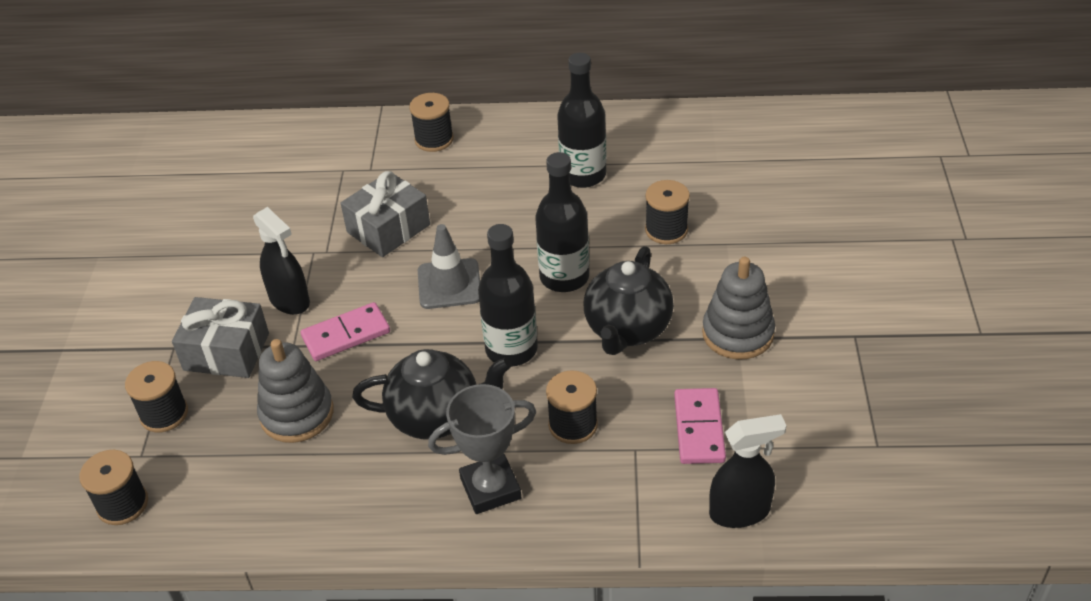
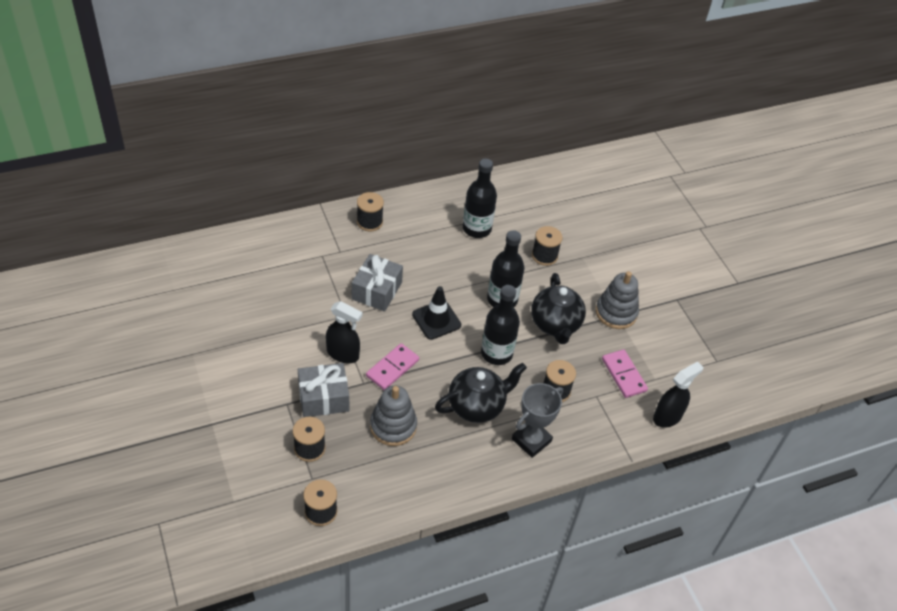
camera: 30 degrees left, 5 degrees up
(449, 284) = (436, 320): grey traffic cone -> black traffic cone

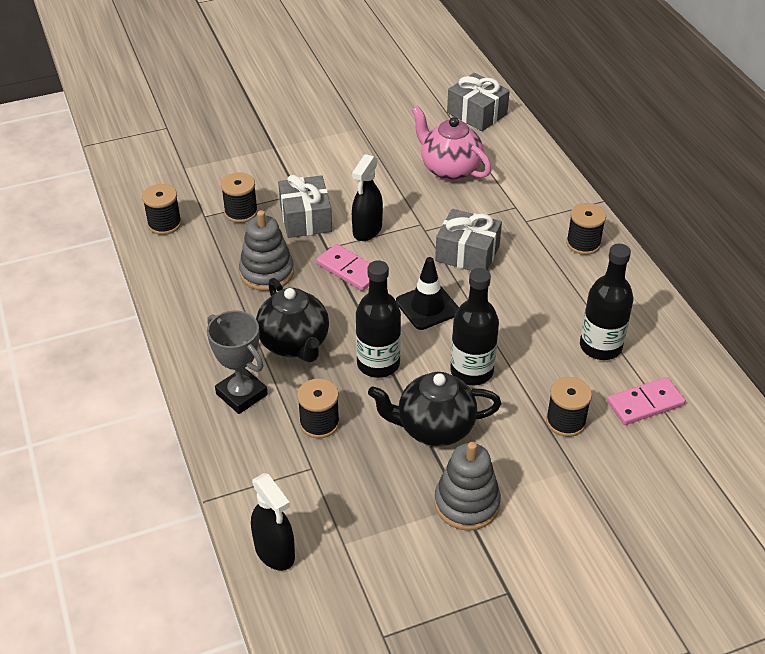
camera: 95 degrees right, 5 degrees down
(187, 267) = (477, 113): none -> grey gift
(266, 293) = (449, 169): none -> pink teapot
(623, 375) = (349, 503): pink domino -> pink domino (645, 403)

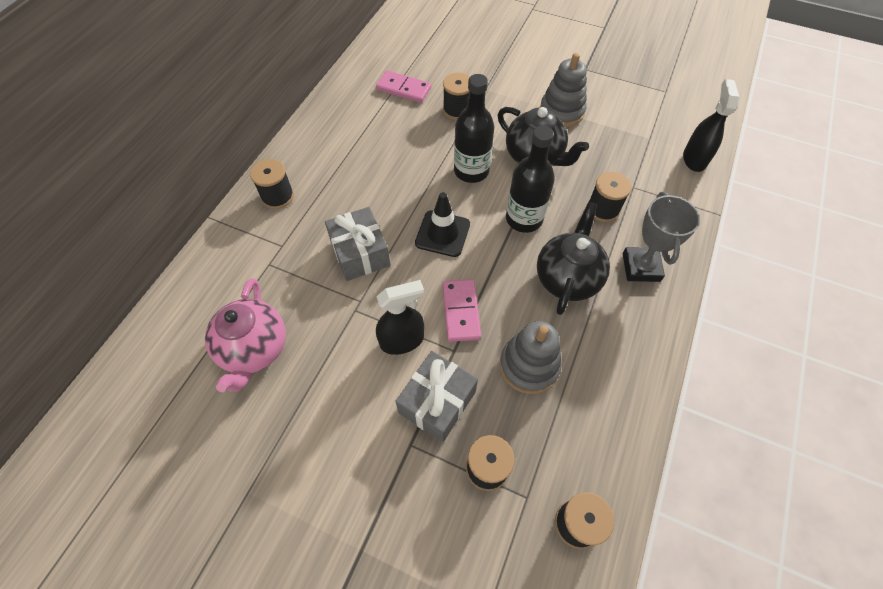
camera: 135 degrees left, 15 degrees up
(477, 113) = (131, 400): grey gift -> none
(600, 346) = (378, 129): black bottle -> none

